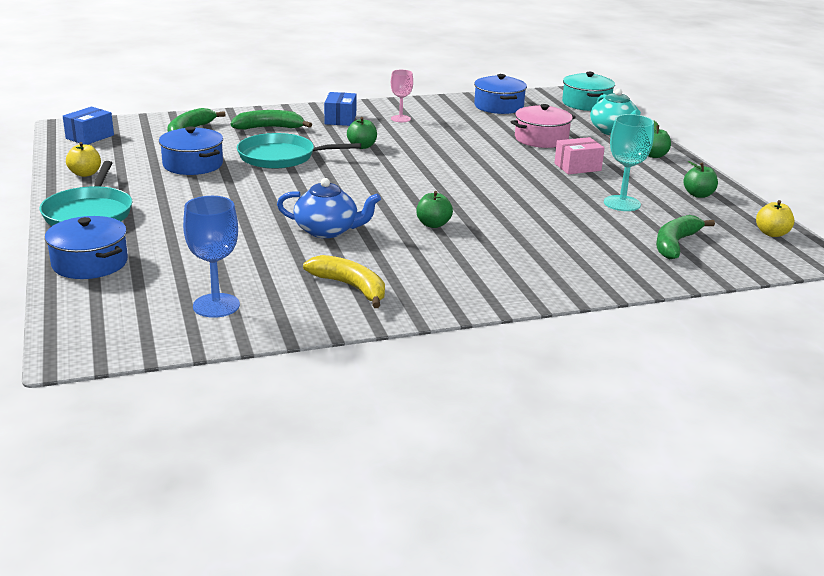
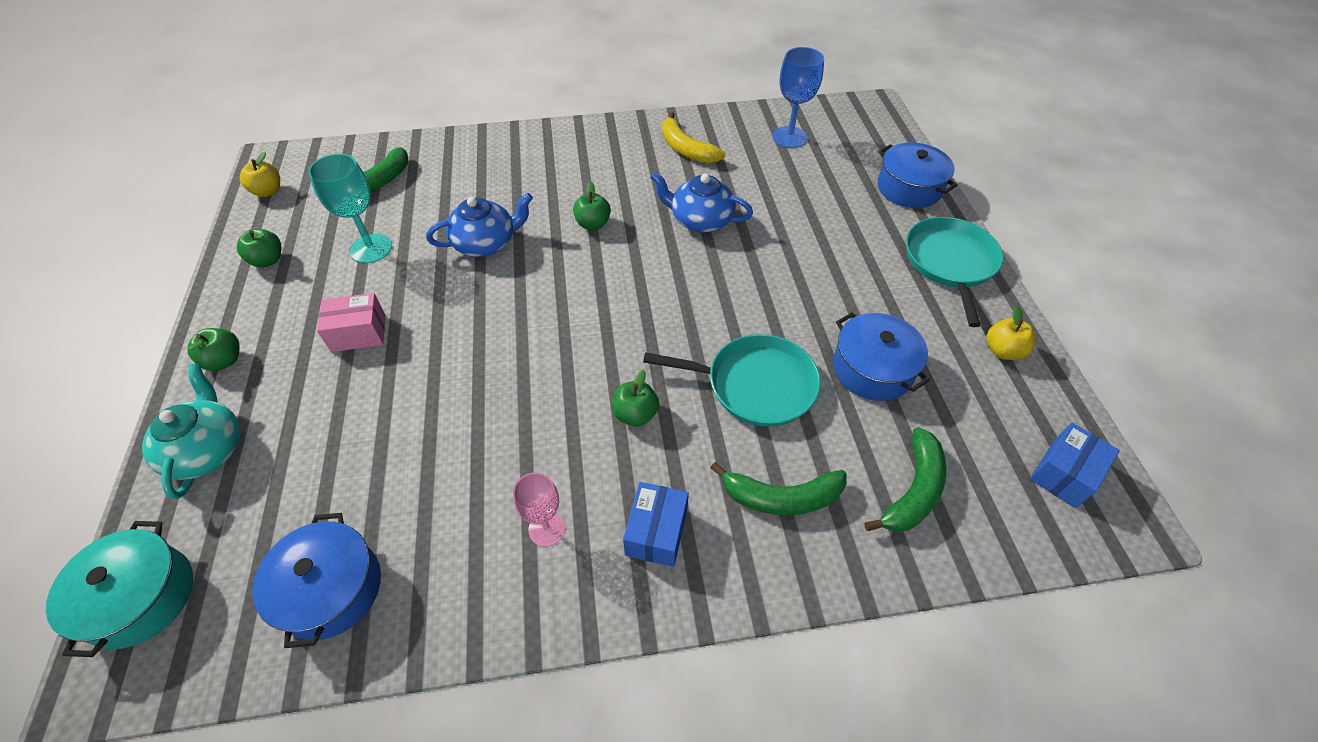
camera: 170 degrees left, 25 degrees up
(524, 210) = (486, 243): none -> blue teapot
(541, 139) = (348, 426): pink pot -> none

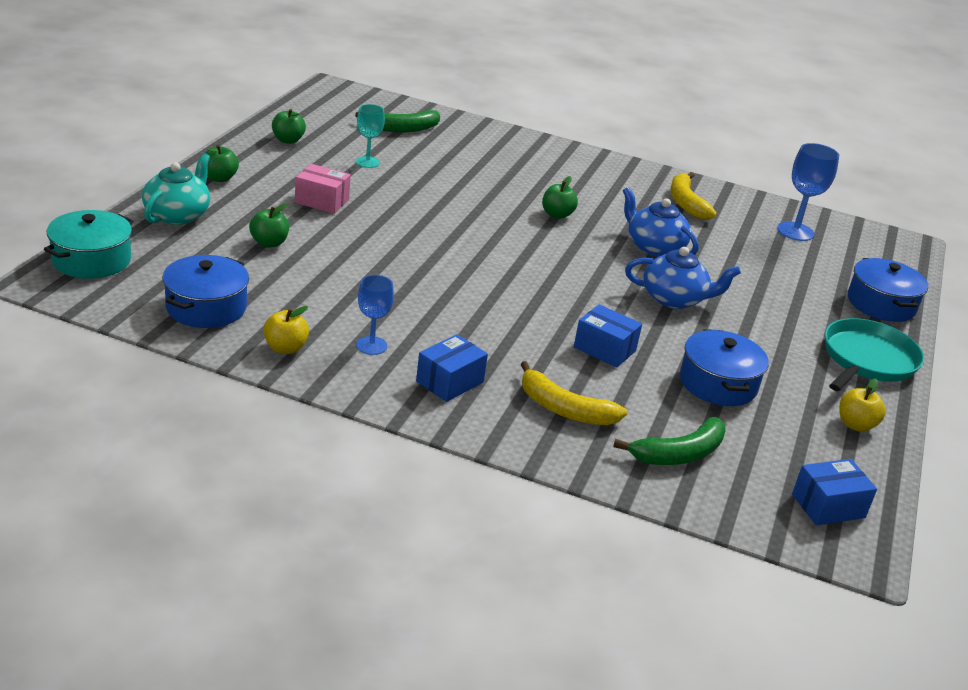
camera: 25 degrees right, 20 degrees down
(268, 191) = (317, 104): yellow apple -> yellow apple (285, 348)
(371, 248) = (367, 162): turquoise goblet -> turquoise goblet, size x0.66
(486, 243) = (458, 192): blue teapot -> blue teapot (674, 299)
(546, 529) = (371, 345): pink goblet -> blue goblet
(635, 414) = (491, 323): green apple -> green apple (269, 243)
(755, 384) = (604, 349): turquoise pan -> blue box
(781, 497) = (564, 409): green banana -> yellow banana

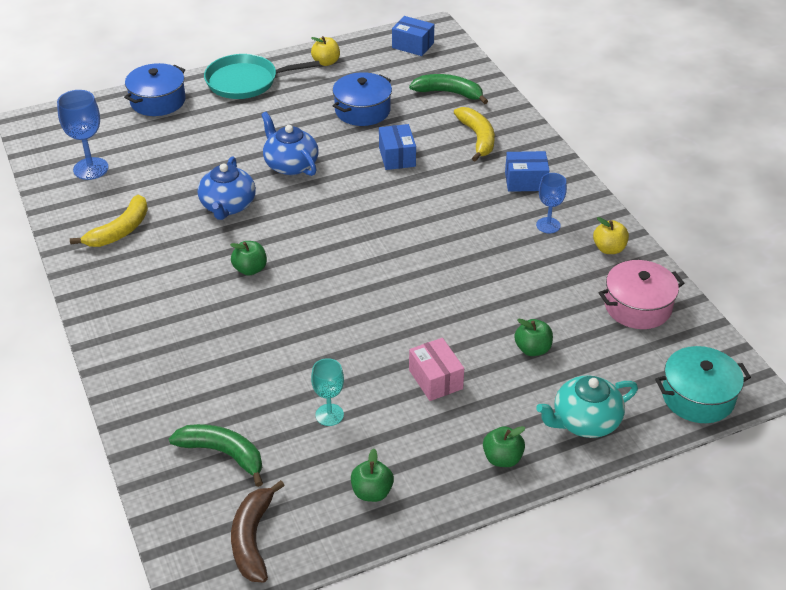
camera: 130 degrees left, 10 degrees up
(206, 307) = (637, 306): blue pot -> pink pot
(330, 107) = (252, 539): none -> brown banana

